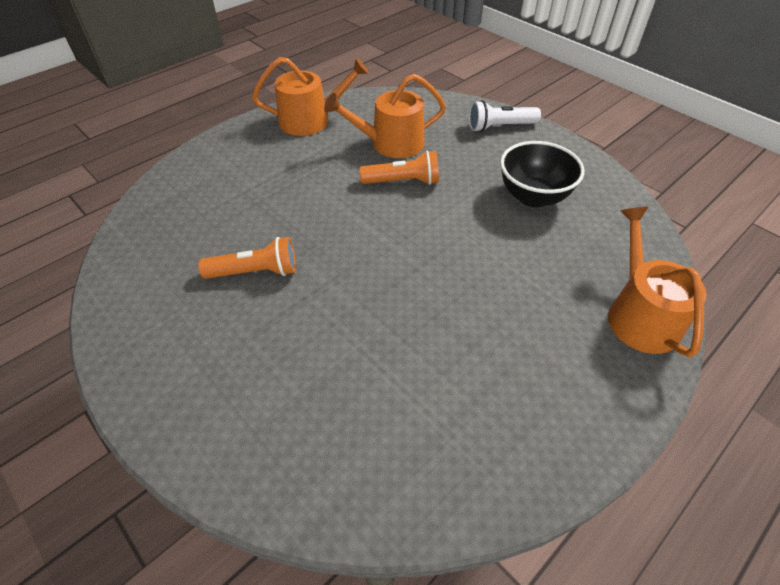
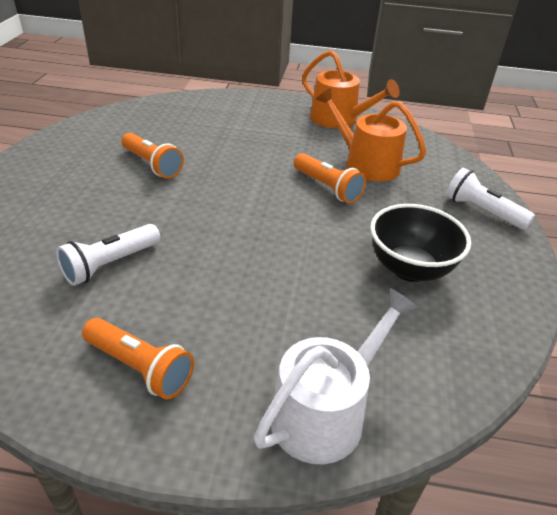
camera: 50 degrees right, 10 degrees down
(392, 369) = (110, 264): none -> white flashlight
(539, 401) = (140, 367): none -> orange flashlight
(639, 315) = (325, 411): orange watering can -> white watering can

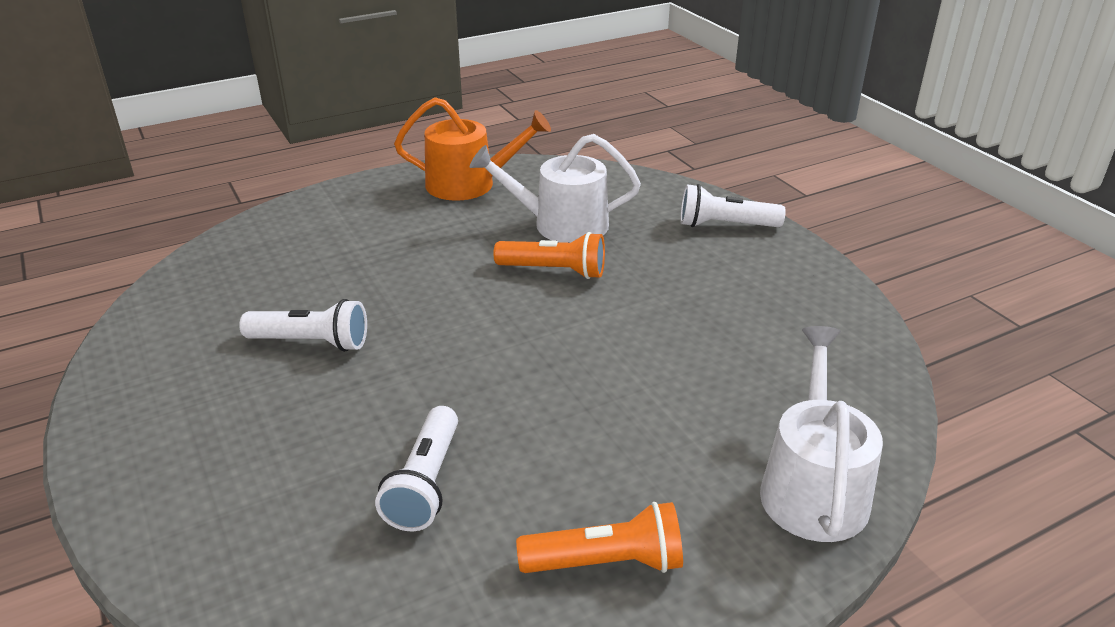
camera: 35 degrees left, 5 degrees down
(152, 165) = (311, 342): orange flashlight -> white flashlight
(366, 163) = (561, 225): orange watering can -> white watering can
(409, 269) = (729, 316): black bowl -> none

